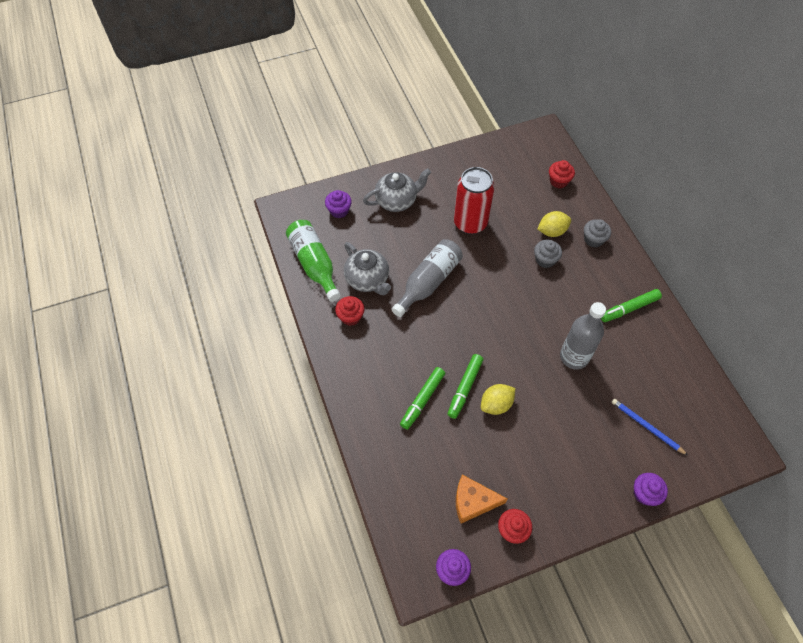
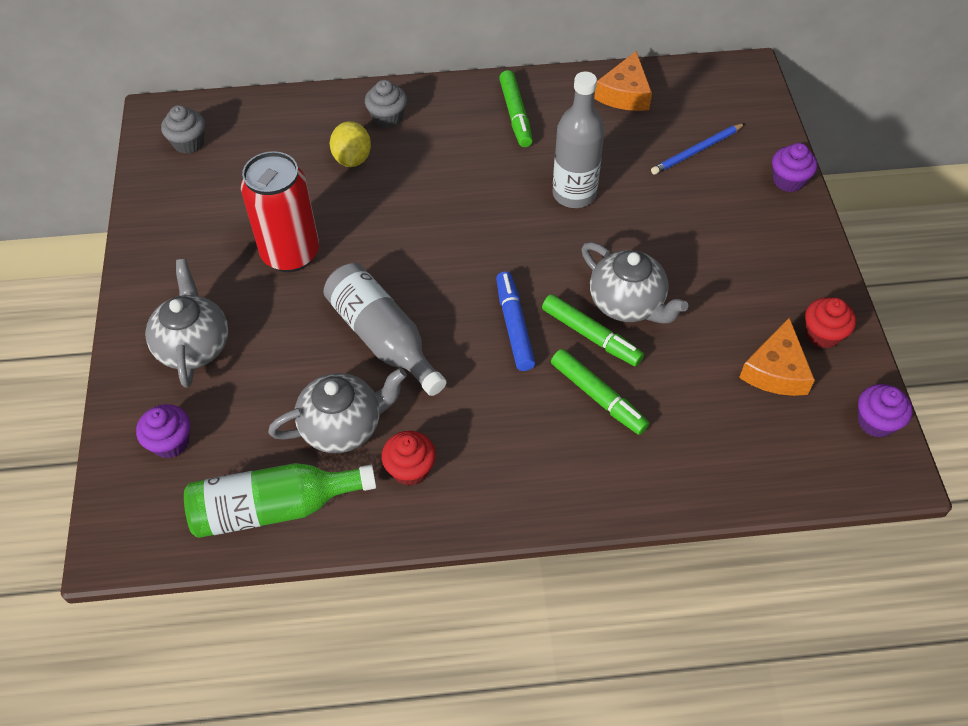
camera: 75 degrees left, 5 degrees down
(458, 345) = (514, 326): none -> blue marker
(496, 404) = (627, 303): yellow lemon -> grey teapot
(545, 260) = (400, 181): grey cupcake -> grey cupcake (188, 143)
(558, 181) = (263, 125): red cupcake -> none
(681, 371) = (625, 94): none -> orange cheese

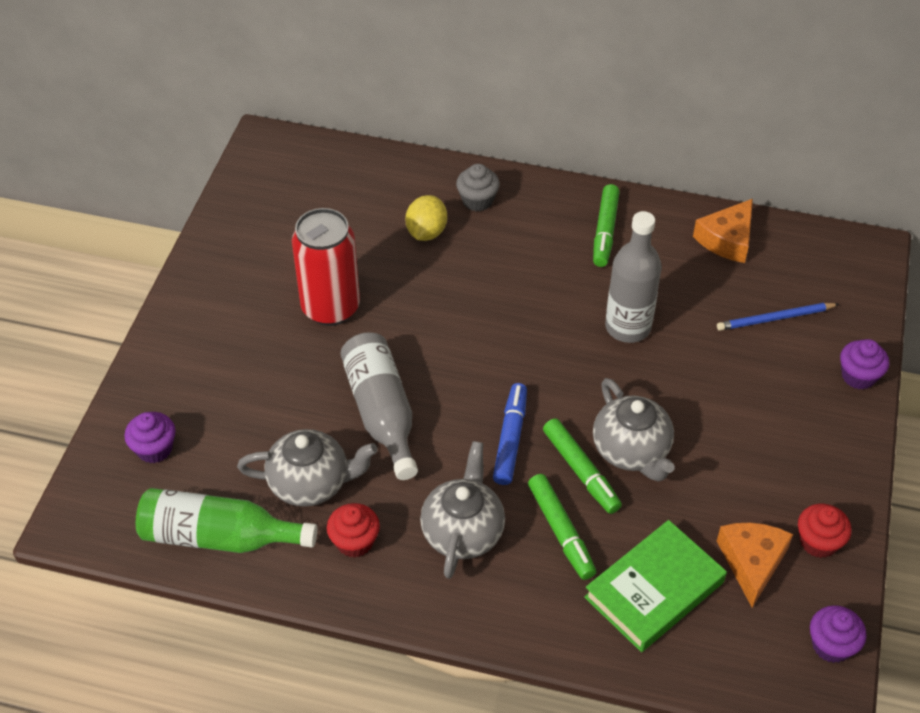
camera: 20 degrees right, 5 degrees down
(188, 143) = (281, 175): grey cupcake -> none
(193, 345) = (209, 368): grey teapot -> grey teapot (463, 531)
(704, 423) = (654, 590): none -> green book
(776, 370) = (752, 562): orange cheese -> orange cheese turned 150 degrees clockwise

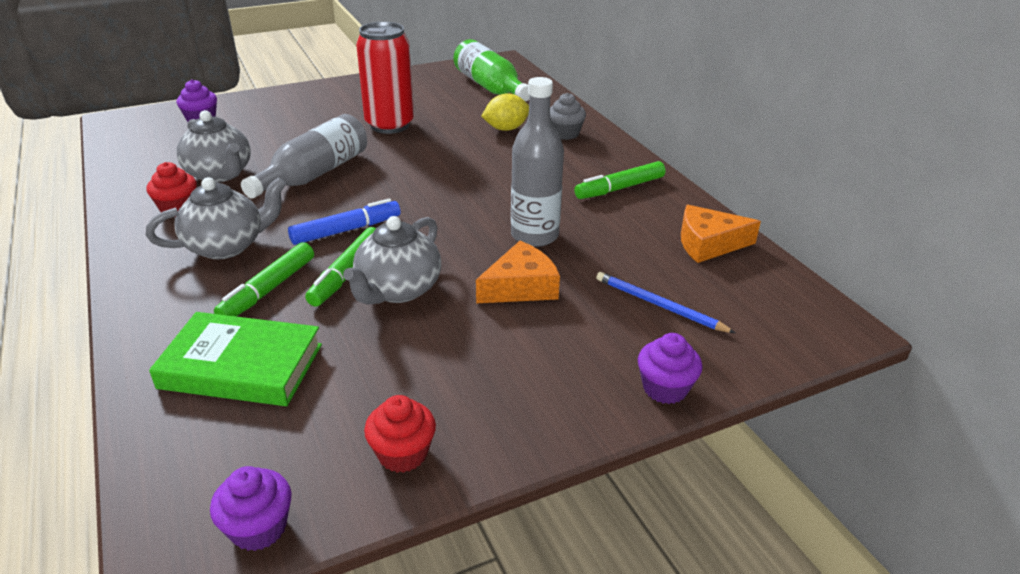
camera: 50 degrees right, 15 degrees down
(219, 536) = (142, 163): green bottle -> green bottle (490, 87)
(752, 562) = (330, 415): orange cheese -> orange cheese (521, 287)

